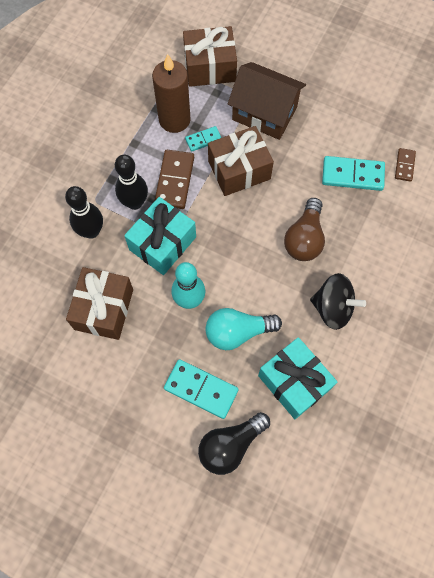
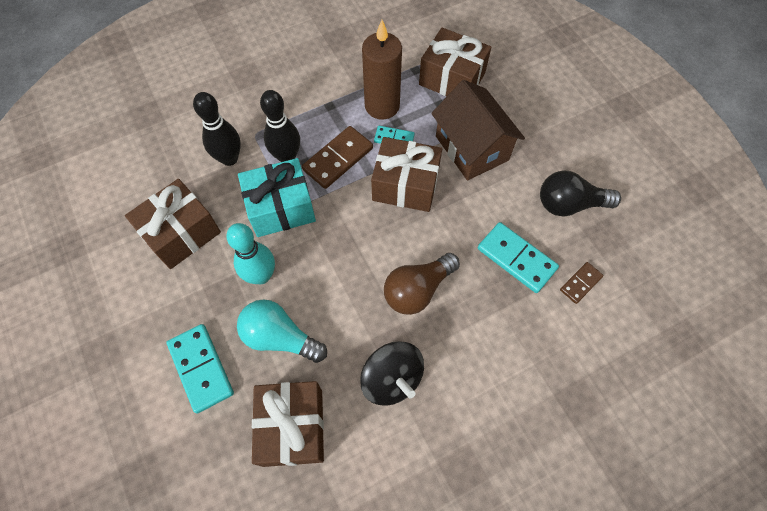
camera: 35 degrees right, 5 degrees down
(230, 445) = (181, 445): black light bulb -> black light bulb (569, 204)
(294, 382) = (293, 427): turquoise gift -> brown gift

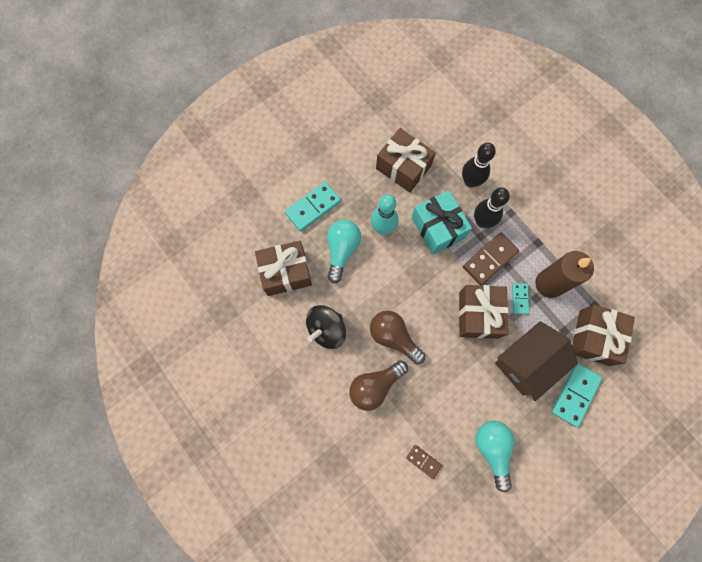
camera: 80 degrees right, 10 degrees up
(338, 159) = (489, 259): brown domino -> brown domino turned 75 degrees counterclockwise
(480, 326) = (375, 386): none -> brown light bulb
(516, 259) = (434, 409): turquoise domino -> turquoise domino (575, 394)
(569, 204) = (492, 449): black light bulb -> turquoise light bulb

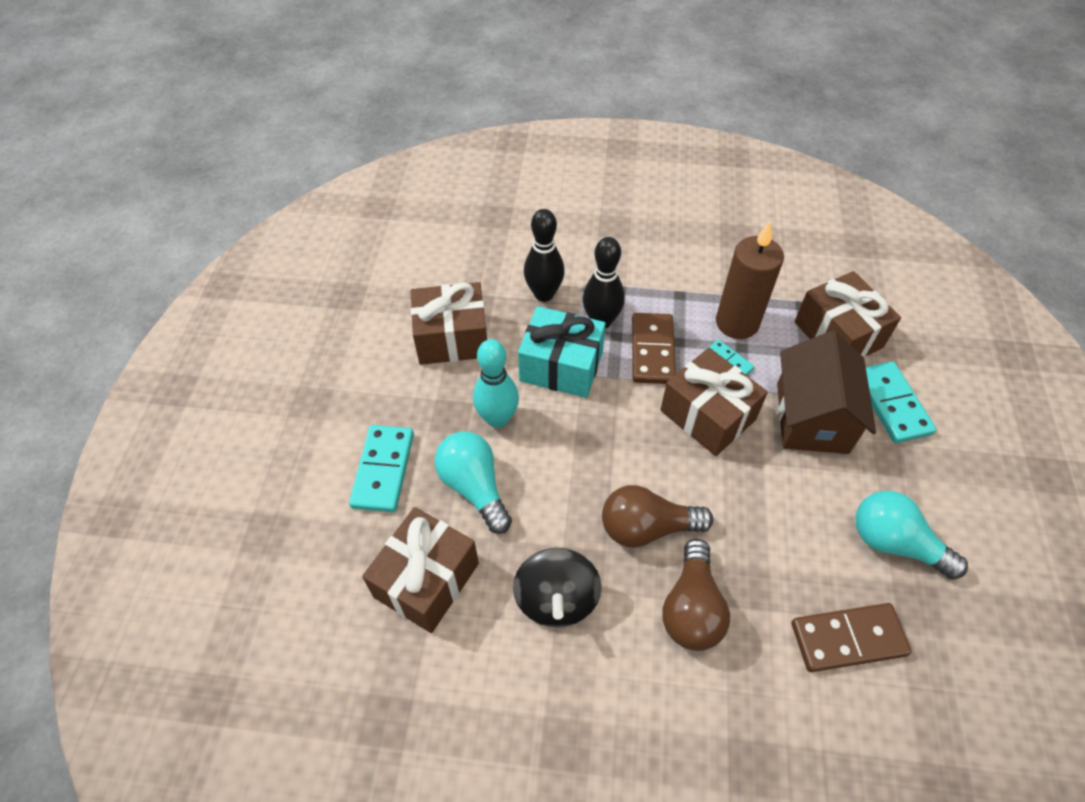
camera: 45 degrees left, 20 degrees down
(423, 461) = (848, 638): brown domino -> brown domino, size x1.77

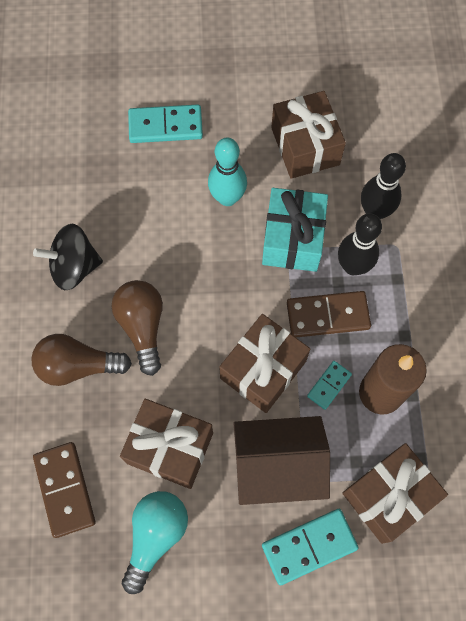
camera: 80 degrees right, 15 degrees up
(426, 580) = (79, 176): brown gift -> brown gift (170, 448)
(474, 487) = (160, 193): turquoise light bulb -> none

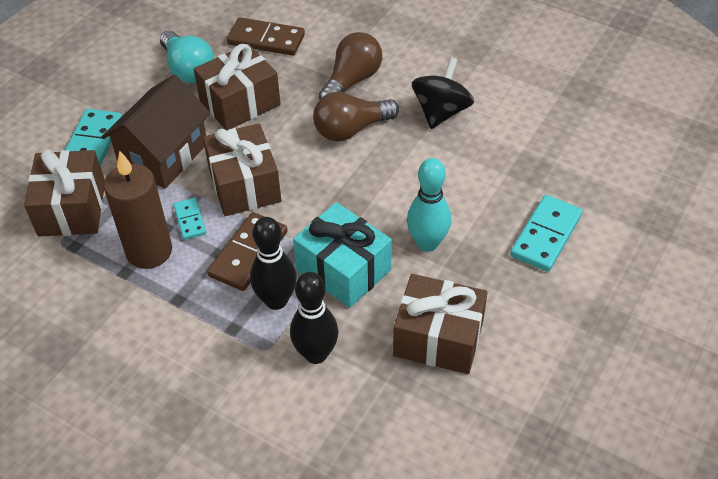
camera: 125 degrees right, 20 degrees down
(142, 326) = (351, 130): brown light bulb -> brown light bulb turned 135 degrees clockwise

